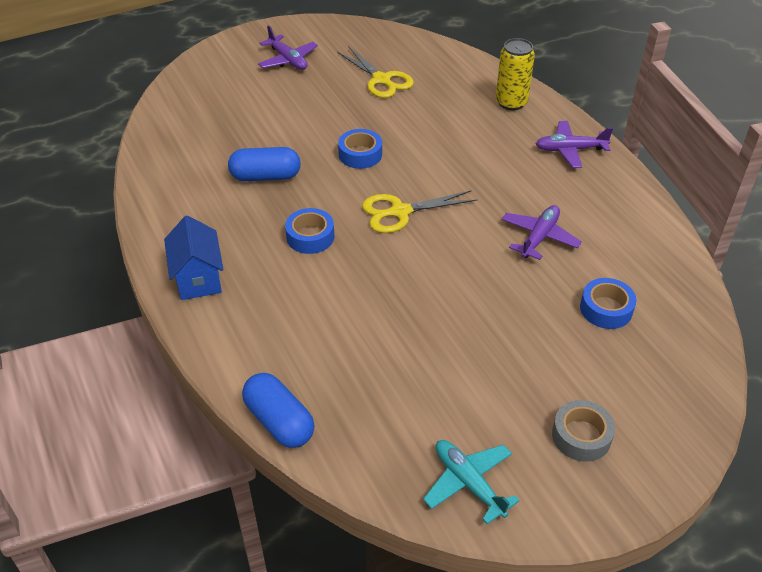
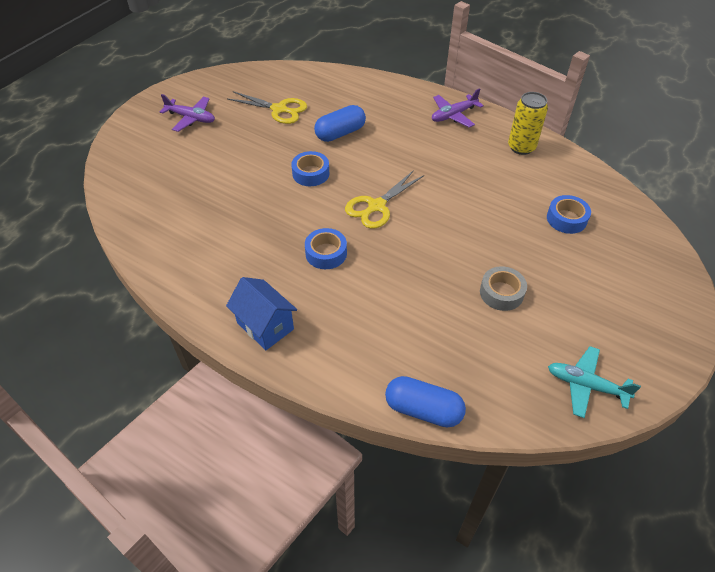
camera: 30 degrees left, 5 degrees up
(265, 176) = (251, 219): blue capsule -> blue capsule (340, 133)
(511, 102) = (386, 95): yellow can -> yellow can (521, 147)
(539, 237) = (485, 186): purple plane -> none
(581, 436) = (624, 315): grey tape -> grey tape (501, 293)

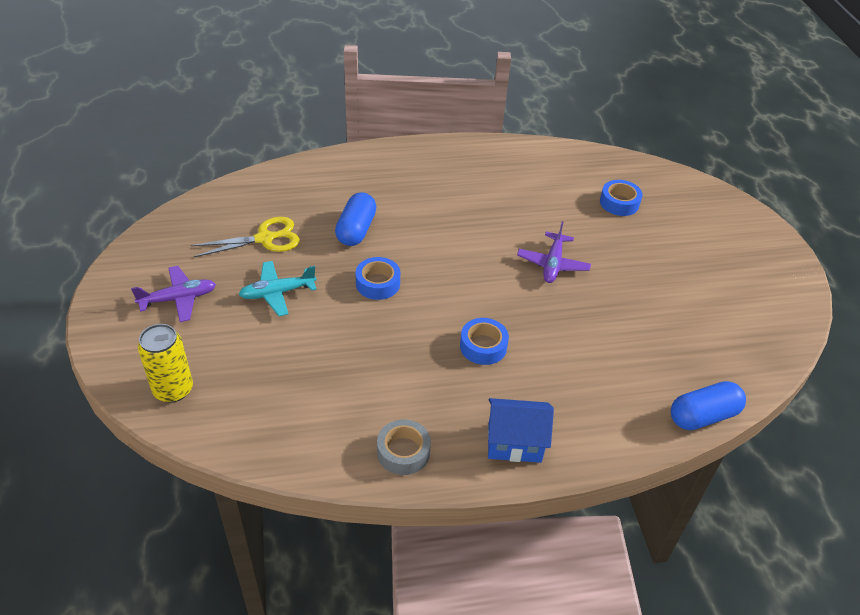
camera: 45 degrees left, 5 degrees down
(376, 206) = (472, 279): yellow scissors -> none
(453, 115) = (434, 160): purple plane -> purple plane (552, 264)
(501, 293) = (646, 289): grey tape -> grey tape (403, 452)
(521, 147) = (520, 161): yellow can -> yellow can (173, 389)
(586, 385) = (770, 320): turquoise plane -> turquoise plane (277, 293)

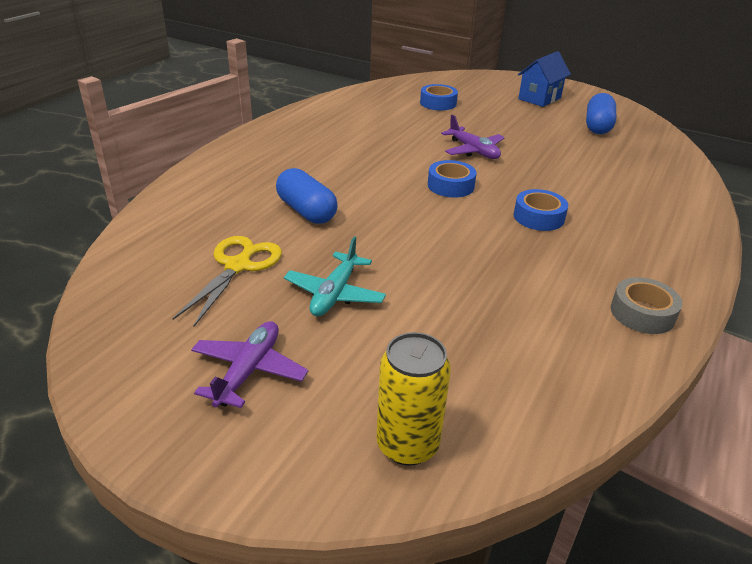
camera: 50 degrees left, 10 degrees down
(378, 283) = (397, 231): blue tape -> blue tape (450, 186)
(514, 443) = (669, 252): blue house -> blue house (539, 98)
(703, 416) = (691, 170): blue capsule -> blue capsule (597, 126)

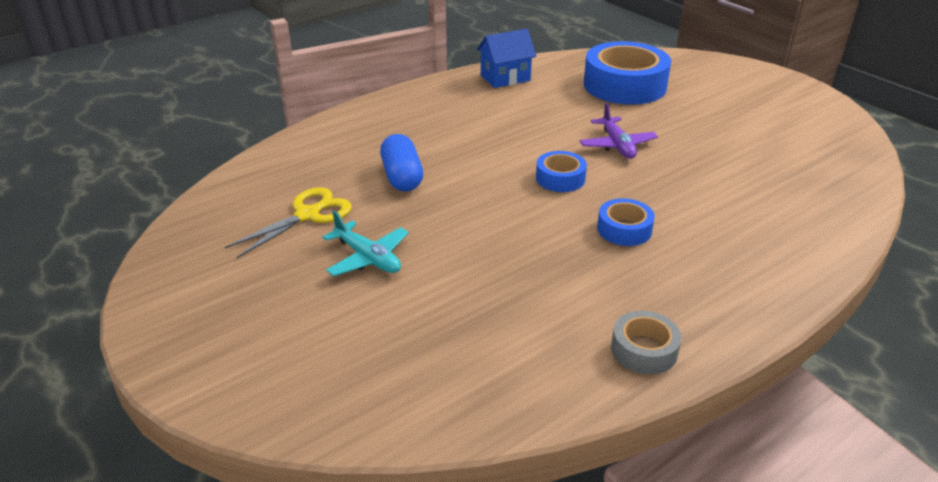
camera: 25 degrees right, 0 degrees up
(249, 371) = (253, 304): purple plane -> none
(335, 293) = (368, 258): turquoise plane -> turquoise plane turned 90 degrees counterclockwise
(407, 445) = (327, 397): yellow can -> none
(438, 103) = (624, 85): blue tape -> blue tape, size x2.03
(539, 98) = (750, 96): blue house -> blue house (505, 78)
(597, 126) = (791, 141): blue capsule -> none

